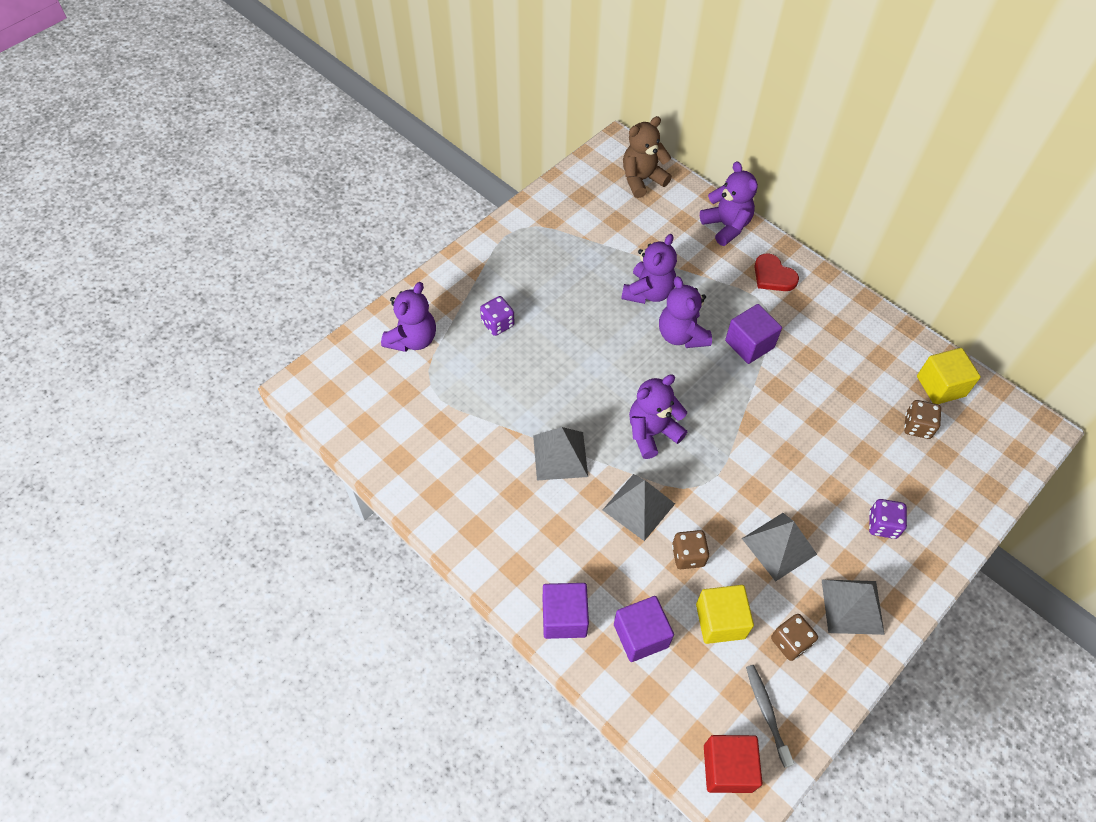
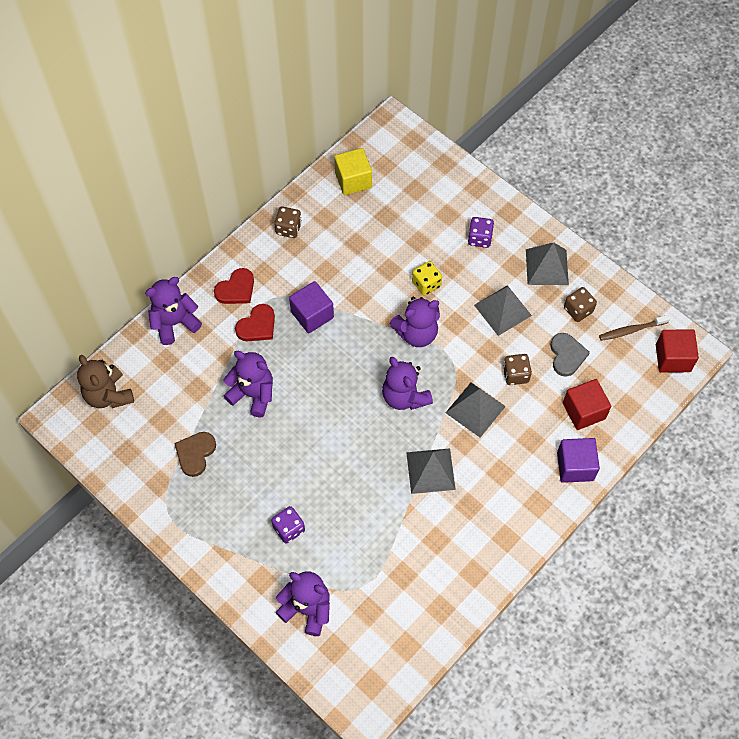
camera: 90 degrees left, 5 degrees up
(580, 247) = (195, 454): none -> brown heart
(641, 635) = (584, 411): purple cube -> red cube
(681, 335) = (302, 368): purple teddy bear -> purple teddy bear (416, 333)
(720, 621) = (567, 355): yellow cube -> grey heart
(730, 295) = (257, 325): none -> red heart
(766, 713) = (631, 330): grey toothbrush -> brown toothbrush
(805, 460) = (426, 284): none -> yellow dice
(917, 426) = (392, 202): brown dice -> brown dice (288, 228)

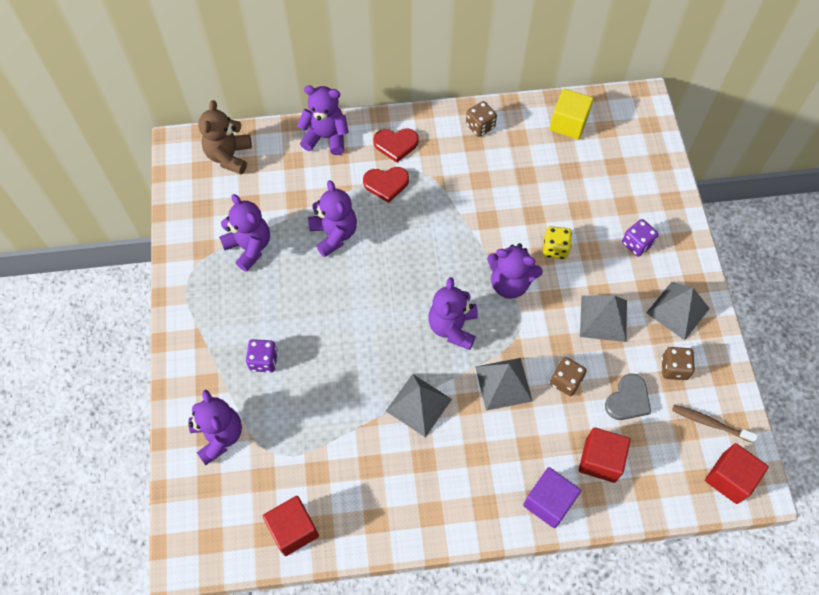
camera: 40 degrees right, 0 degrees up
(195, 454) = (249, 247): brown heart -> purple teddy bear
(312, 315) = (437, 206): purple cube -> none
(423, 627) = (293, 529): none -> red cube

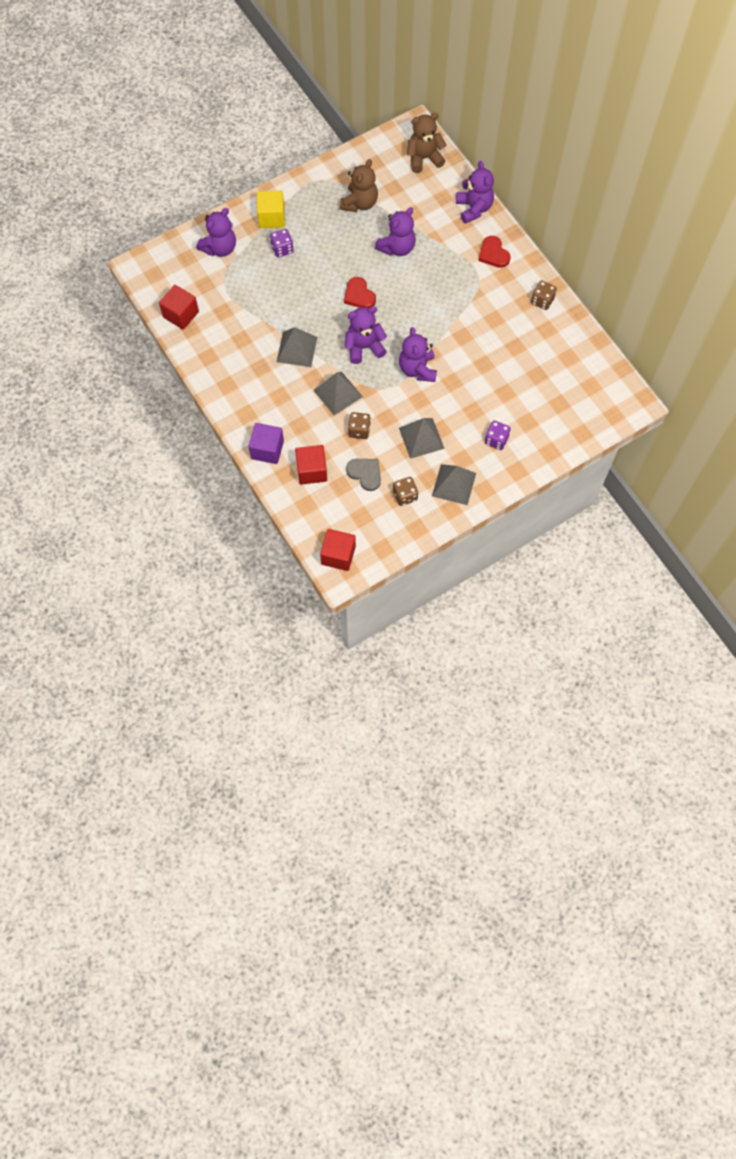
camera: 65 degrees right, 5 degrees up
(249, 247) = (359, 203): purple teddy bear -> brown teddy bear
(386, 184) = (456, 261): red heart -> red heart (359, 295)
(555, 249) = (462, 388): yellow dice -> none
(568, 124) = (580, 358): yellow cube -> yellow cube (271, 217)
(628, 400) = (365, 474): grey heart -> grey heart turned 150 degrees counterclockwise
(710, 423) = (374, 531): brown toothbrush -> none

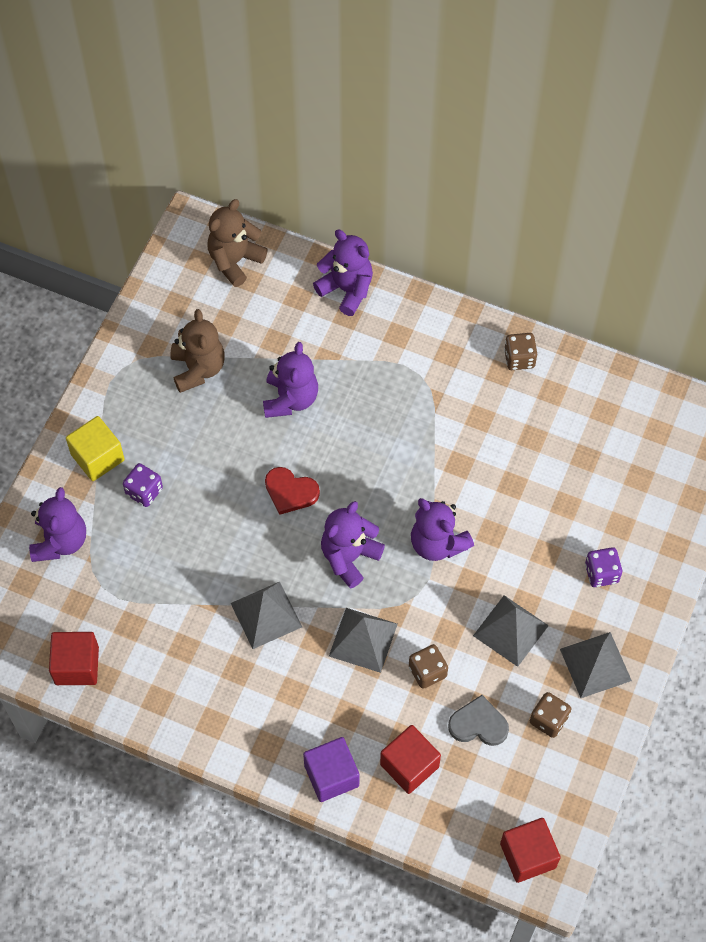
camera: 35 degrees left, 5 degrees down
(493, 254) = (415, 334): red heart -> none

